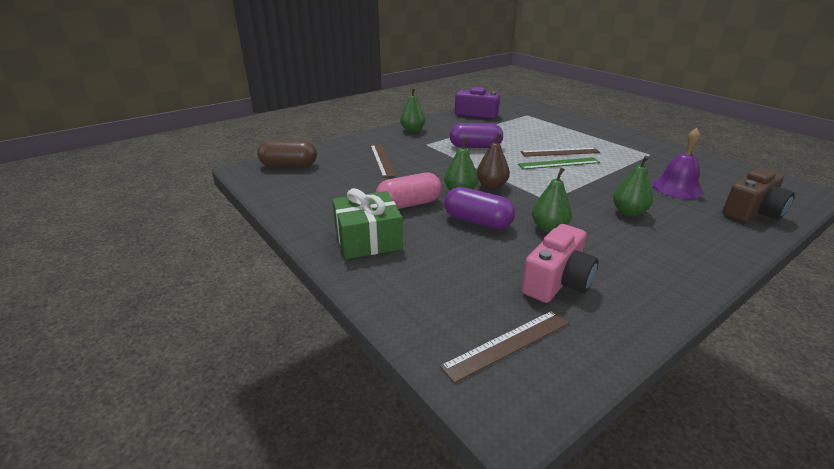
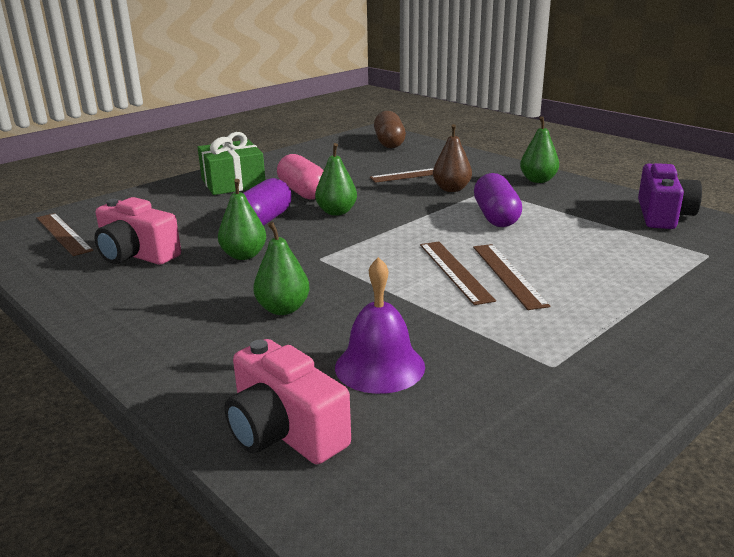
camera: 85 degrees right, 5 degrees down
(491, 186) = (357, 227): brown pear -> brown pear (451, 189)
(558, 163) = (455, 271): green ruler -> brown ruler
(752, 211) = (284, 431): brown camera -> pink camera

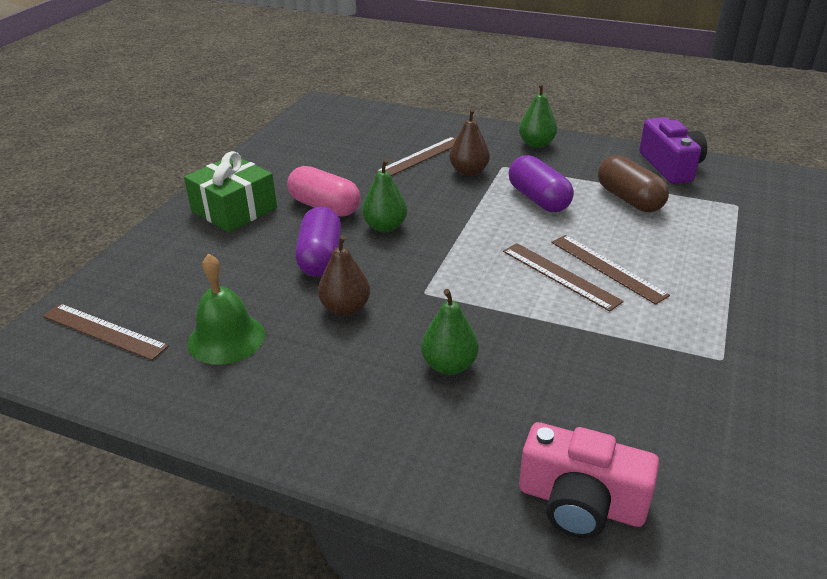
camera: 25 degrees left, 10 degrees up
(136, 255) = (226, 338): pink camera -> green bell
(244, 255) = (345, 308): green pear -> brown pear
(379, 366) = (594, 404): purple bell -> none
(389, 142) = (351, 118): brown capsule -> brown capsule (629, 199)

